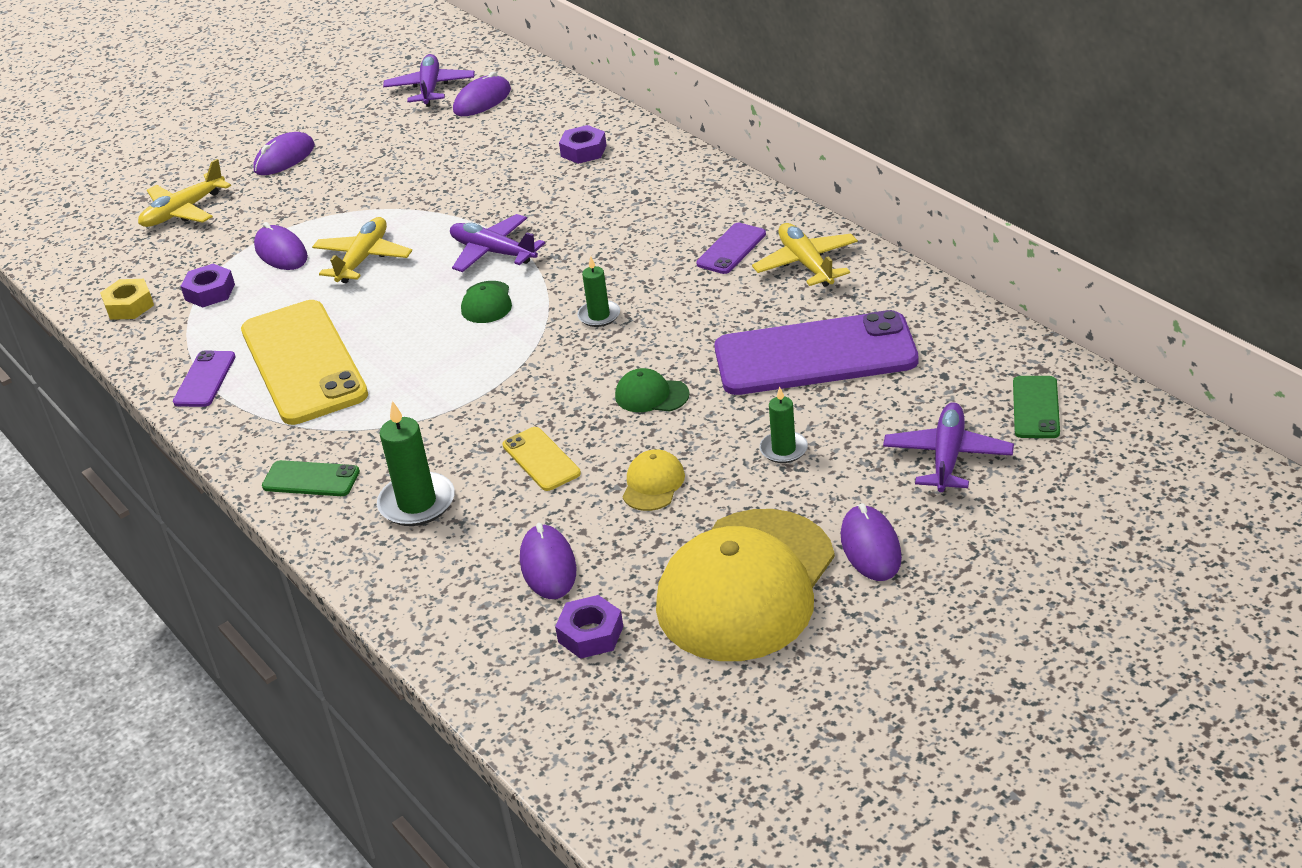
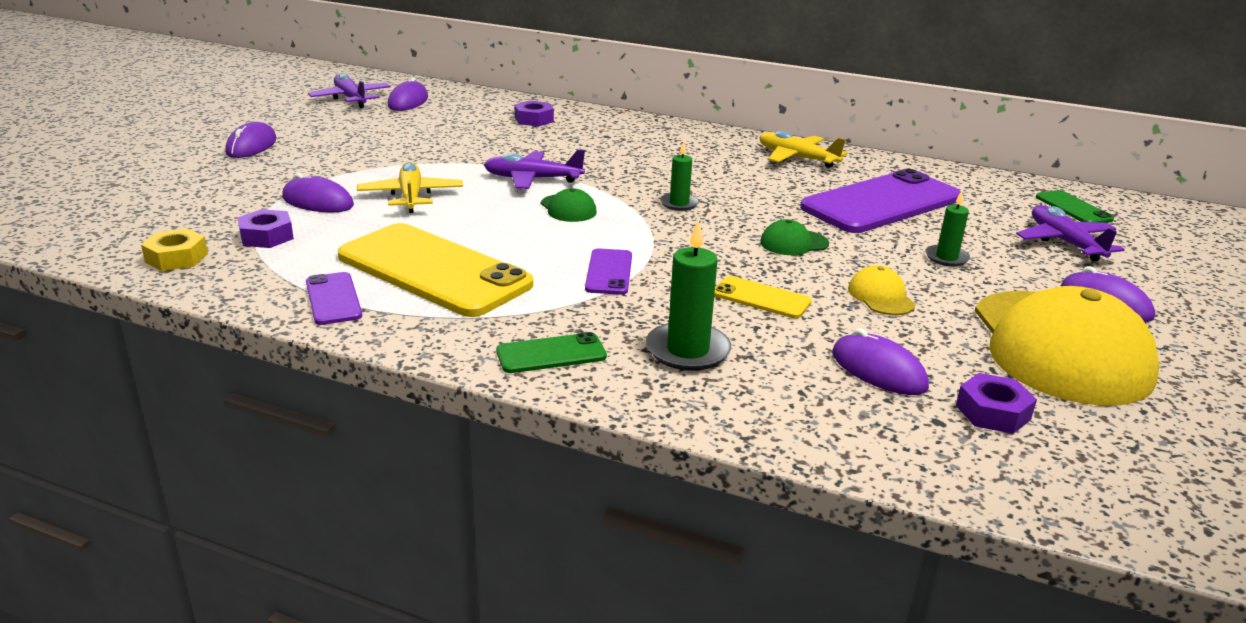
camera: 35 degrees left, 10 degrees down
(183, 211) = (173, 187): yellow plane -> none
(731, 249) = (729, 157): purple phone -> purple phone (609, 272)

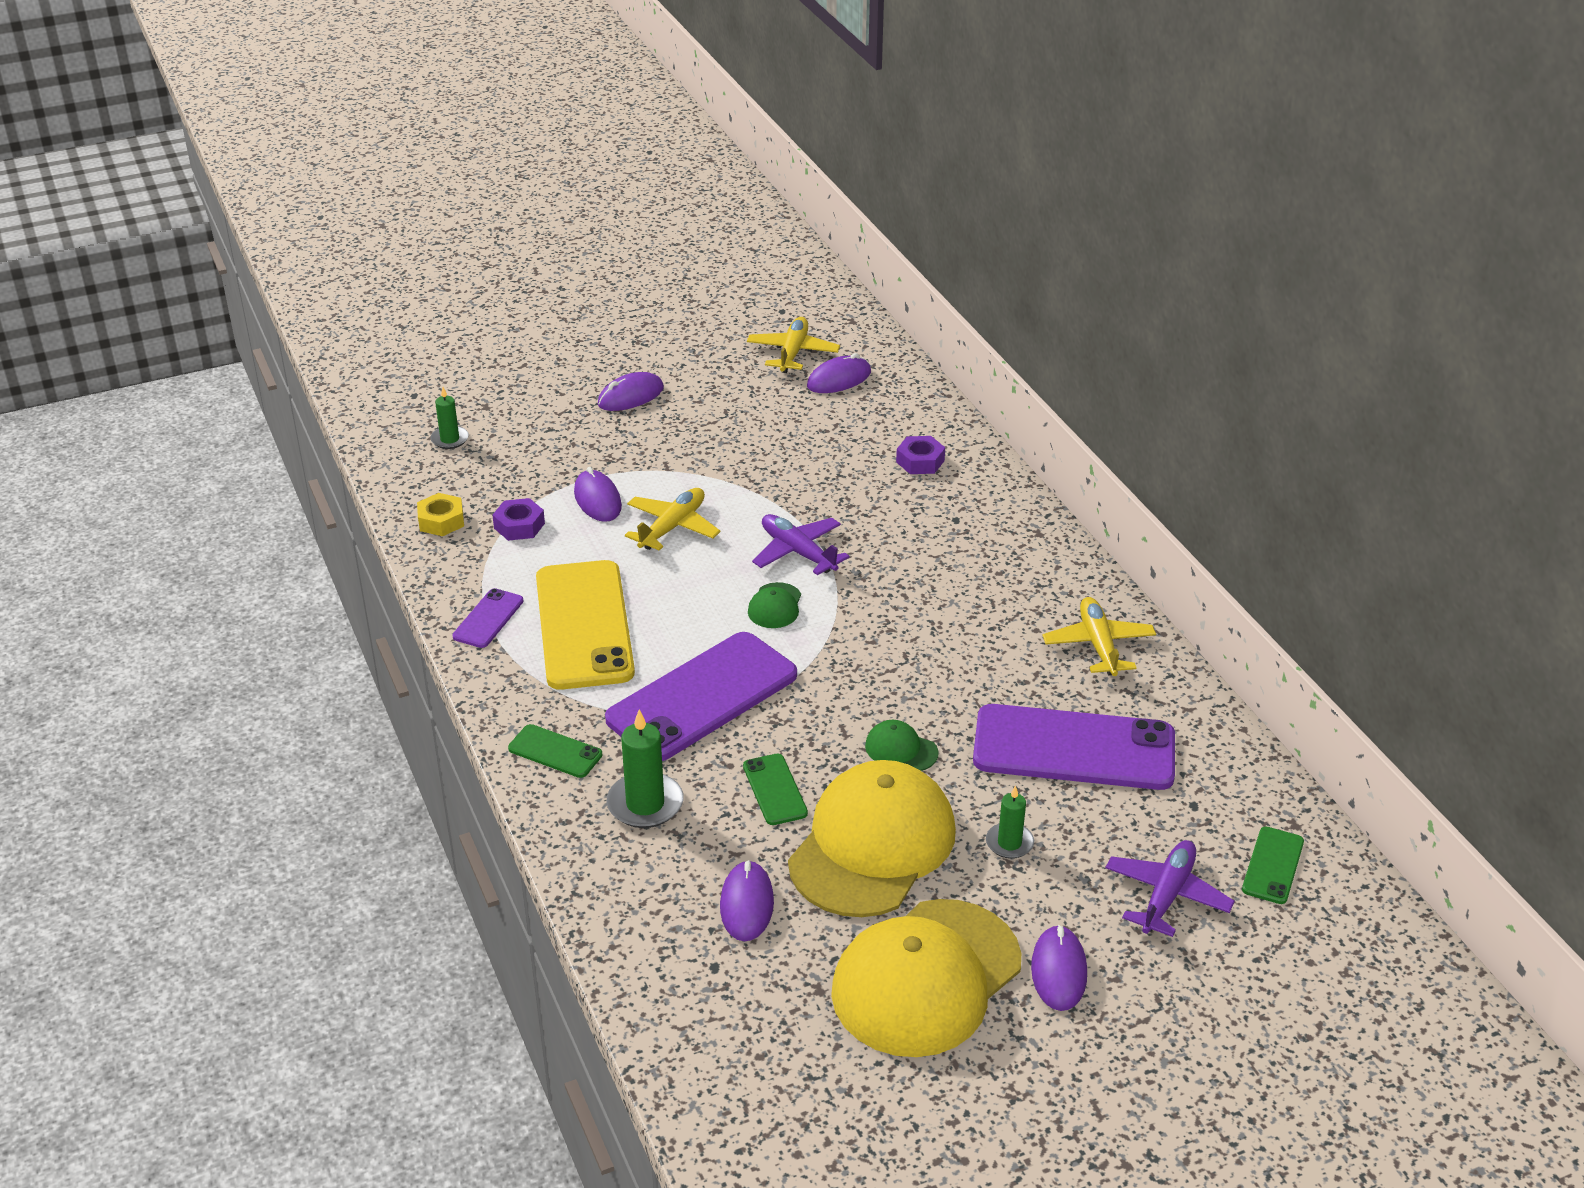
camera: 45 degrees right, 10 degrees up
(351, 99) = (792, 353): purple plane -> yellow plane
(609, 272) = (702, 697): purple phone -> purple phone, size x2.19
(679, 204) = (878, 649): green candle -> green candle (449, 439)
(761, 298) = (775, 790): yellow phone -> green phone
(881, 296) = (872, 845): yellow cap -> yellow cap, size x2.48
(993, 412) = (764, 987): purple nut -> none

